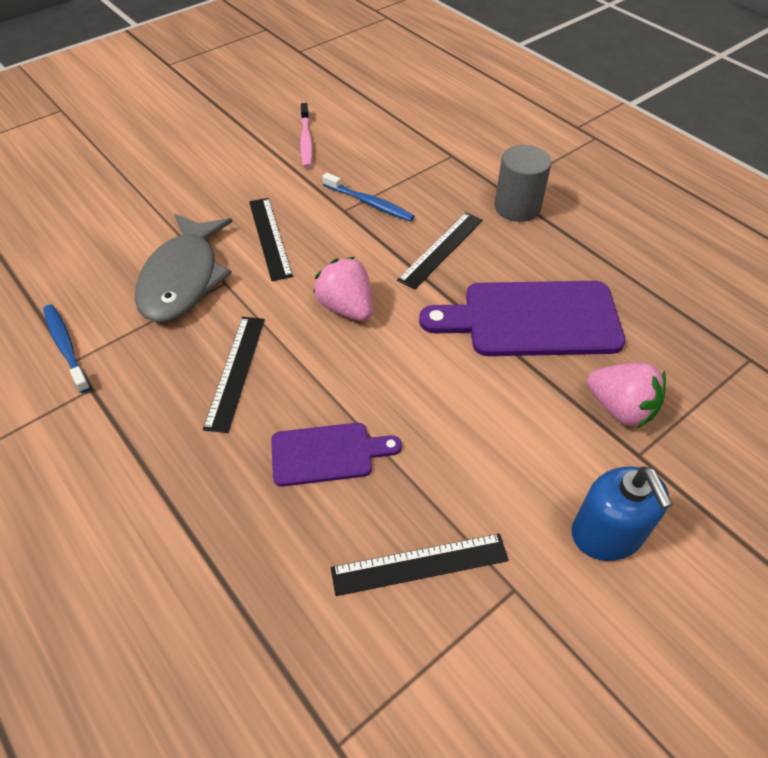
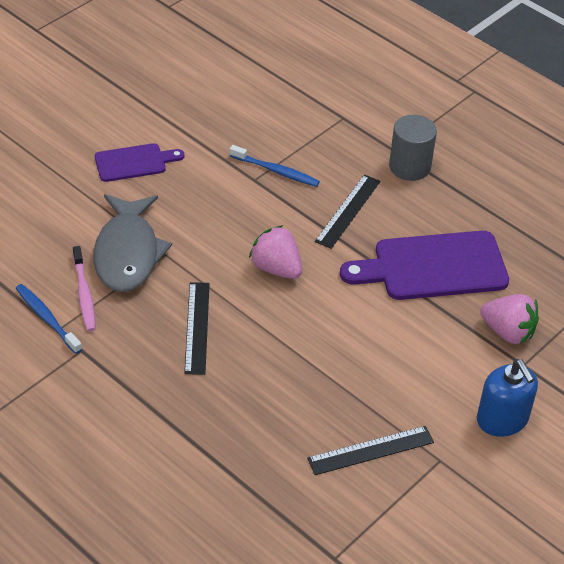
camera: 10 degrees left, 5 degrees down
(269, 238) = (193, 210): black ruler -> none
(306, 141) = (201, 110): pink toothbrush -> pink toothbrush (84, 294)
(327, 453) = (287, 383): purple cutting board -> purple cutting board (134, 162)

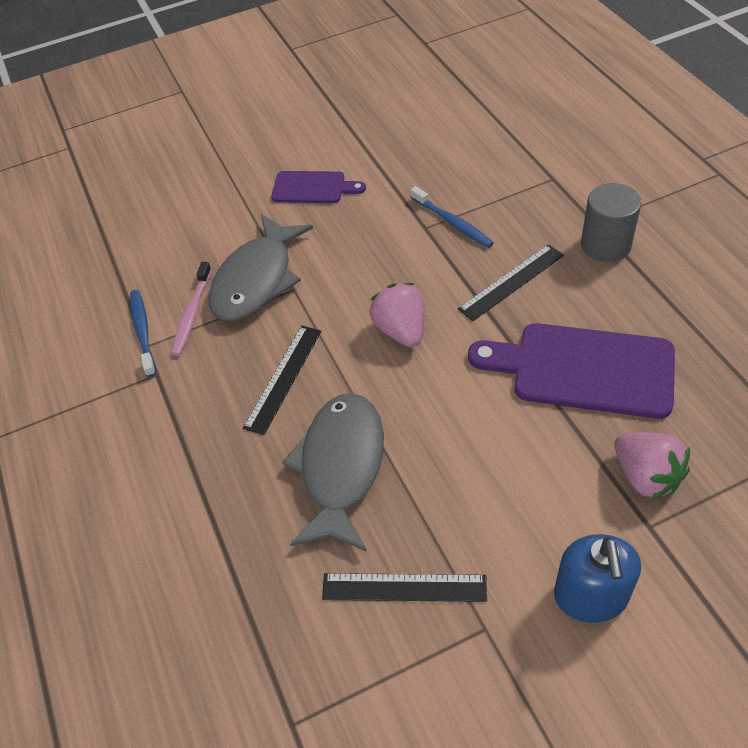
camera: 30 degrees right, 5 degrees up
(281, 382) = (341, 467): none -> grey fish

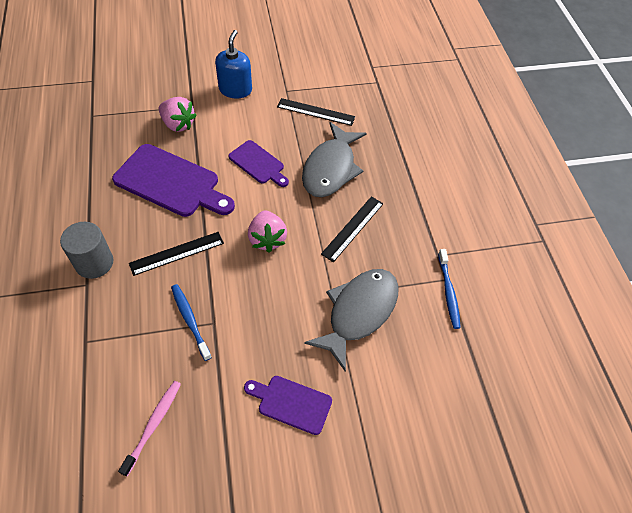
camera: 175 degrees left, 5 degrees up
(192, 314) = (411, 296): pink toothbrush -> pink toothbrush (153, 425)
(465, 440) = (258, 163): none -> purple cutting board
(646, 476) = (178, 124): pink strawberry -> pink strawberry turned 150 degrees clockwise

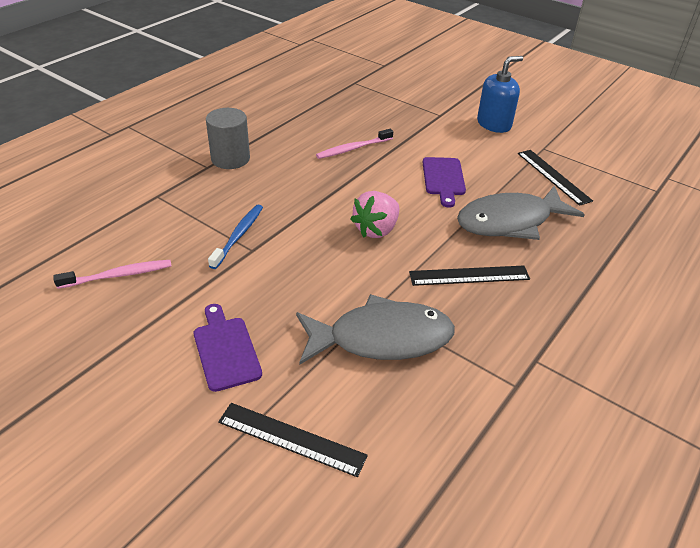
camera: 50 degrees right, 15 degrees down
(171, 182) = (353, 148): purple cutting board -> pink toothbrush
(177, 253) = (292, 191): black ruler -> black ruler (291, 438)
(178, 124) = (411, 119): pink strawberry -> none
(448, 291) = (504, 398): blue toothbrush -> none

